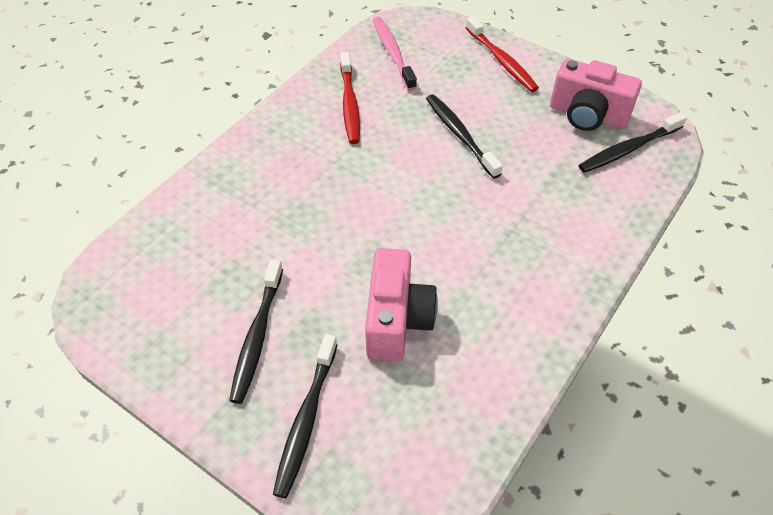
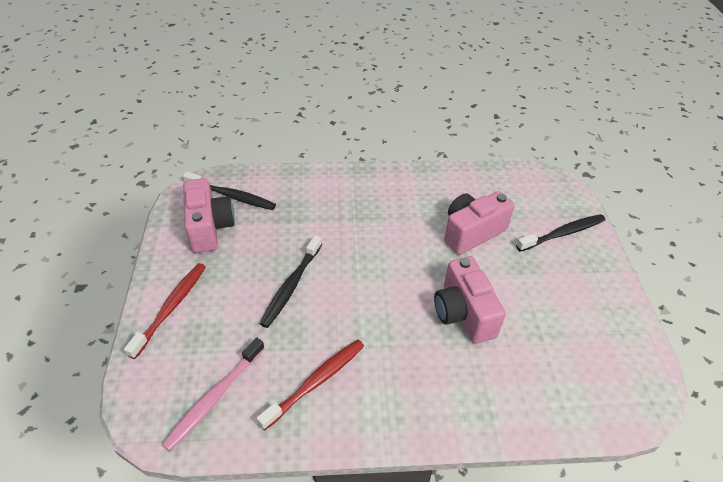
camera: 130 degrees left, 5 degrees down
(257, 336) = (554, 285): black toothbrush -> none
(310, 232) = (463, 313): none -> pink camera

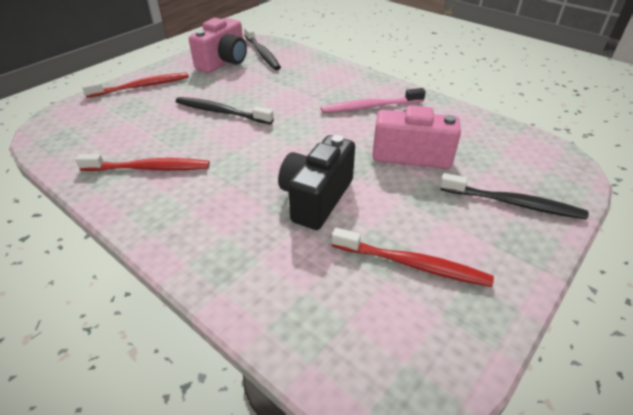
camera: 45 degrees right, 5 degrees down
(214, 397) = (88, 138): pink toothbrush -> pink toothbrush (370, 107)
(291, 285) = (221, 112): black toothbrush -> black toothbrush turned 45 degrees clockwise
(463, 313) = (316, 198): pink camera -> black camera
(566, 318) = (412, 264): none -> red toothbrush

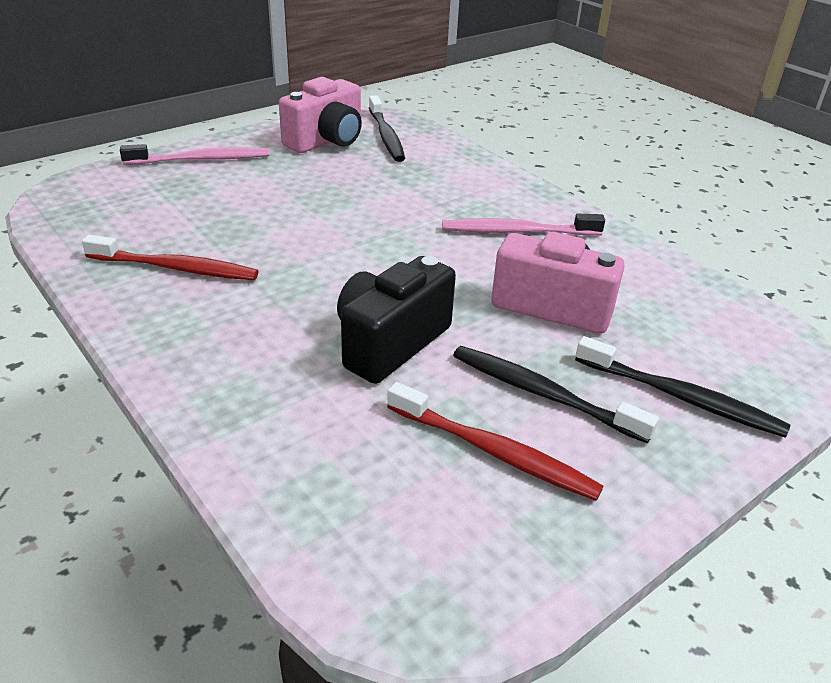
camera: 10 degrees right, 5 degrees down
(141, 86) = (201, 160): red toothbrush -> pink toothbrush
(221, 112) = (299, 209): black toothbrush -> black toothbrush (543, 394)

